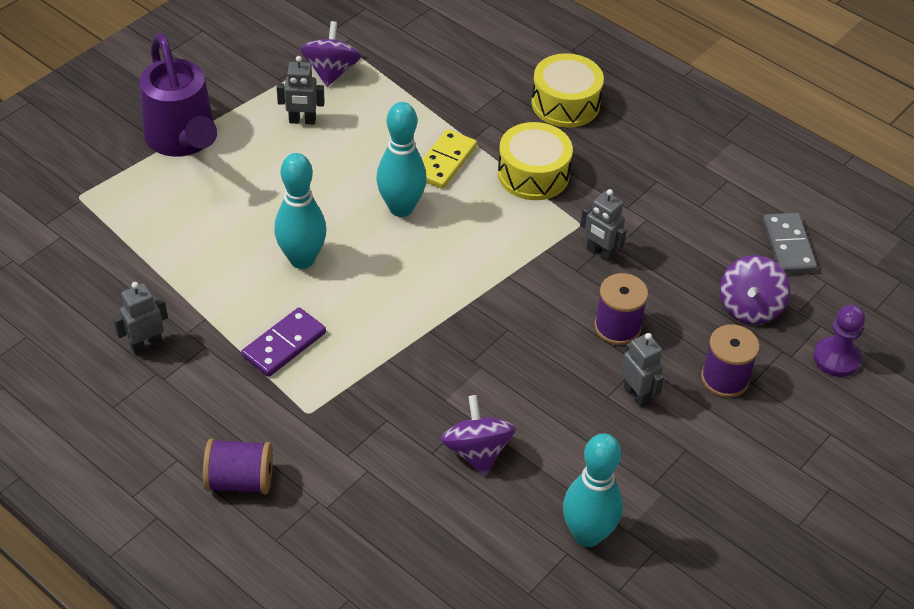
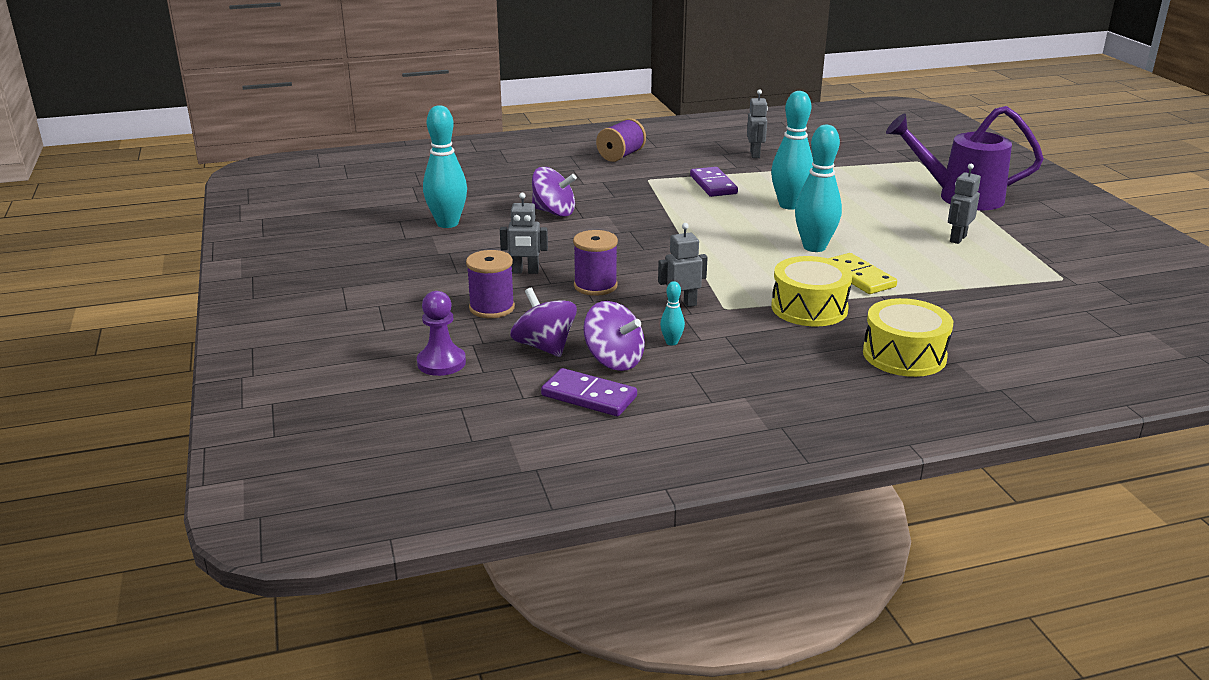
camera: 125 degrees right, 20 degrees down
(331, 71) = (1025, 264): purple spinning top -> purple spinning top (614, 360)
(668, 234) = (671, 342): none -> turquoise bowling pin
(788, 246) = (589, 396): grey domino -> purple domino

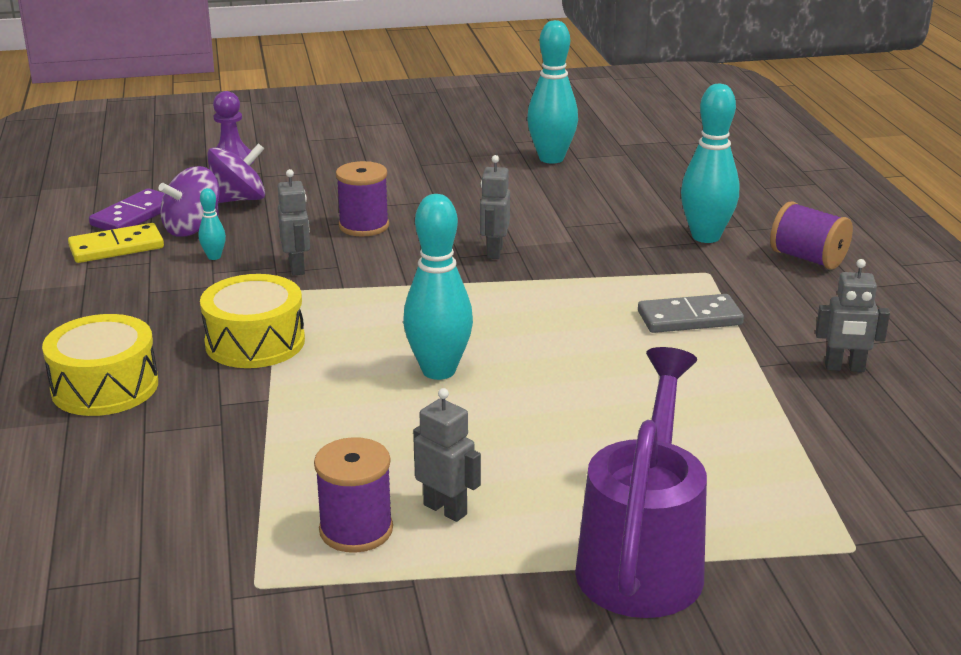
camera: 95 degrees right, 0 degrees up
(492, 308) = (331, 179): purple spool -> purple spool (356, 530)
(525, 271) = (412, 194): grey robot -> grey robot (494, 252)
(554, 212) = (582, 210): purple spinning top -> none
(713, 185) = (689, 318): purple domino -> grey domino
(789, 205) = (603, 371): turquoise bowling pin -> turquoise bowling pin (706, 237)
(859, 277) = (330, 391): yellow domino -> yellow domino (116, 247)

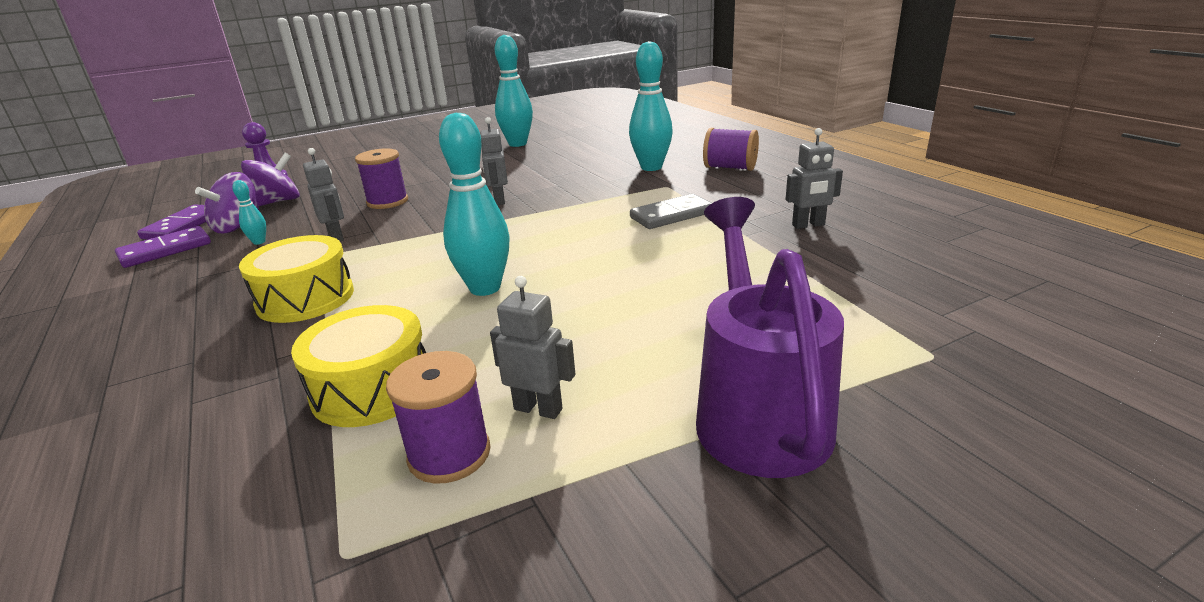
camera: 15 degrees left, 0 degrees up
(105, 387) = (146, 367): yellow drum -> yellow drum (372, 388)
(116, 247) = (165, 250): yellow domino -> purple domino

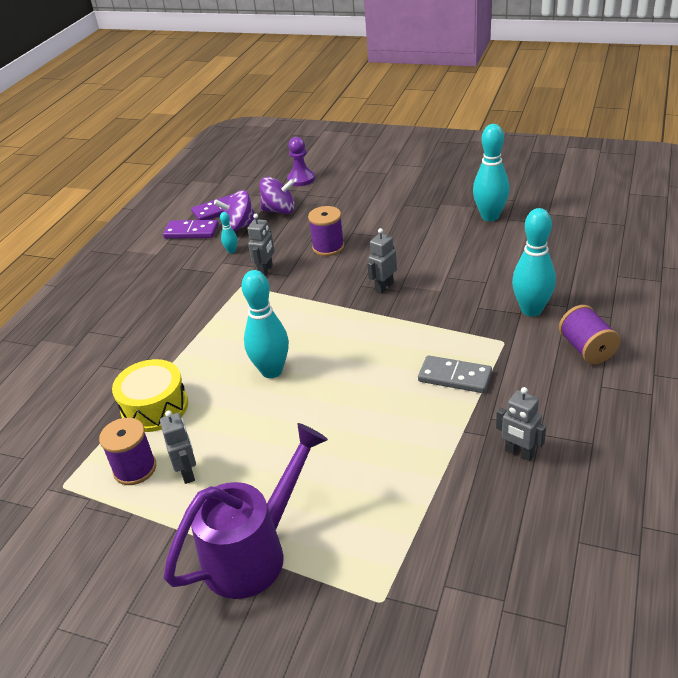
camera: 50 degrees right, 10 degrees up
(305, 298) = (199, 320): yellow drum -> none

